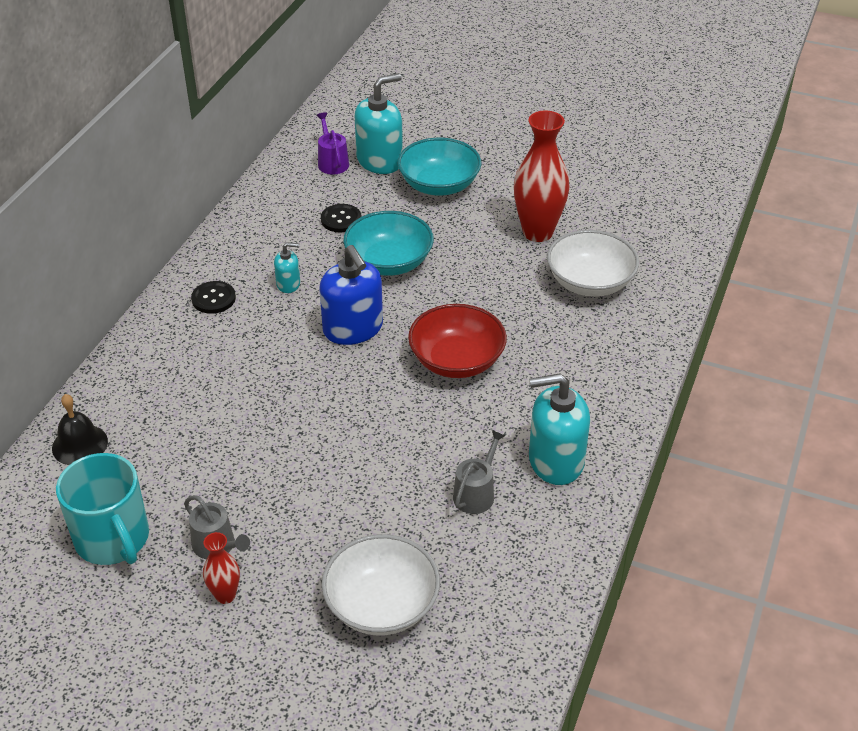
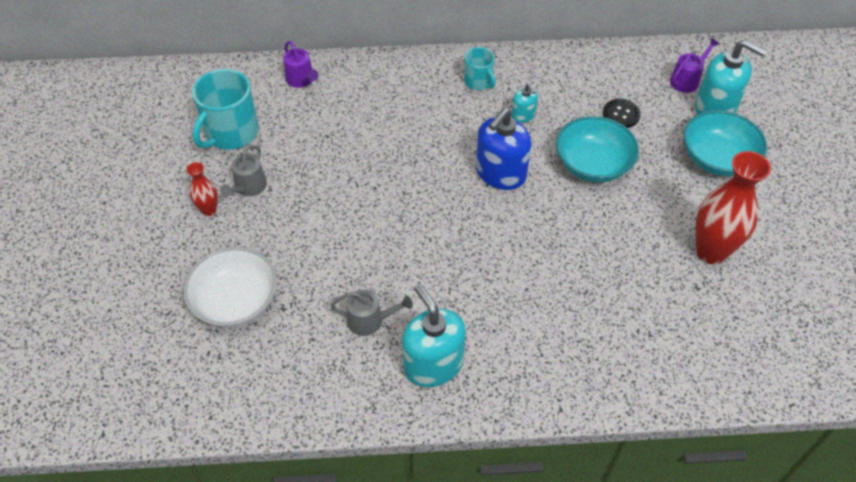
camera: 65 degrees right, 10 degrees up
(79, 444) = (301, 80): black bell -> purple watering can
(213, 298) = (478, 82): black button -> turquoise mug
(456, 360) = (507, 253): red bowl -> none
(590, 282) = (672, 315): white bowl -> none

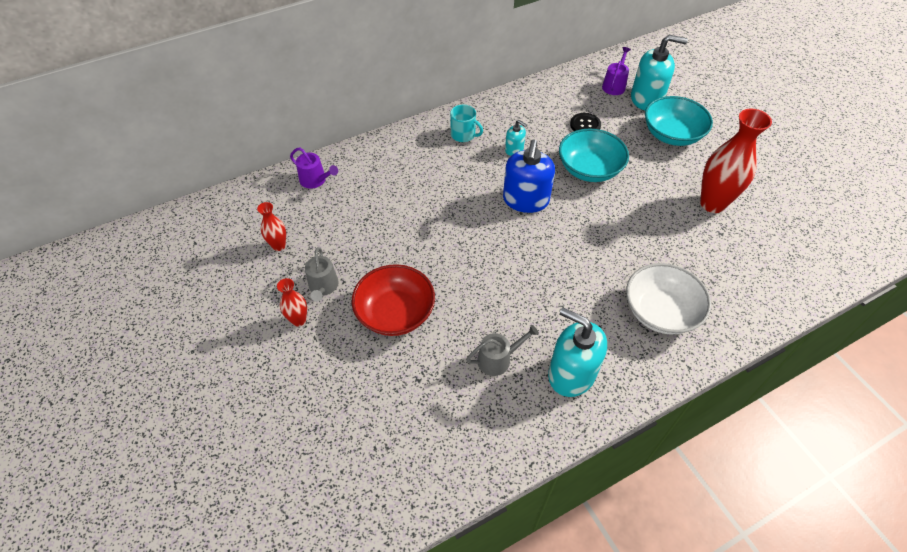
camera: 25 degrees left, 0 degrees up
(231, 133) = (279, 246): turquoise mug -> red vase
(236, 301) = (372, 391): white bowl -> white bowl (660, 311)
(300, 238) = (395, 313): none -> red bowl

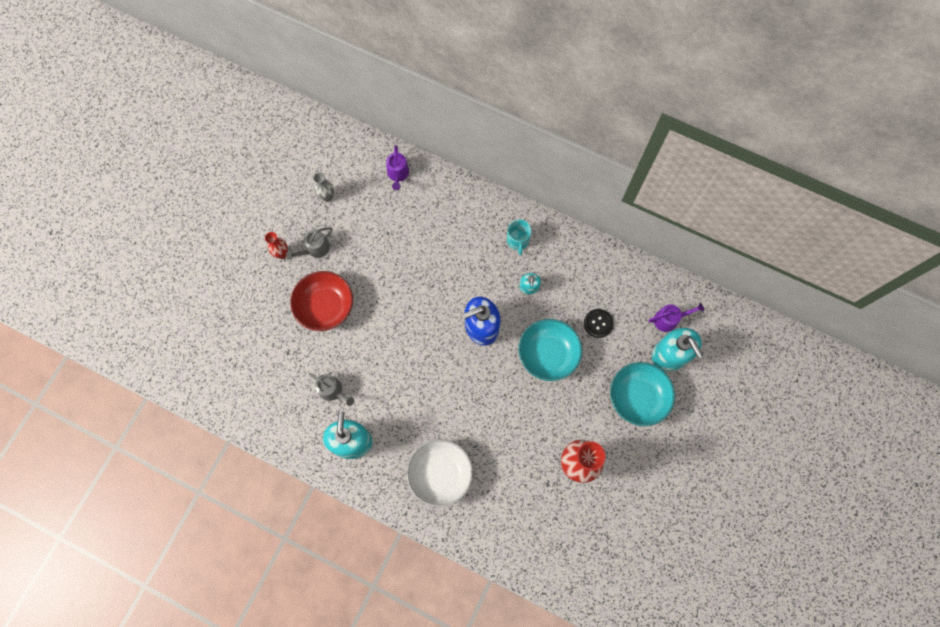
camera: 55 degrees right, 20 degrees up
(279, 246) = (327, 197): red vase -> grey vase

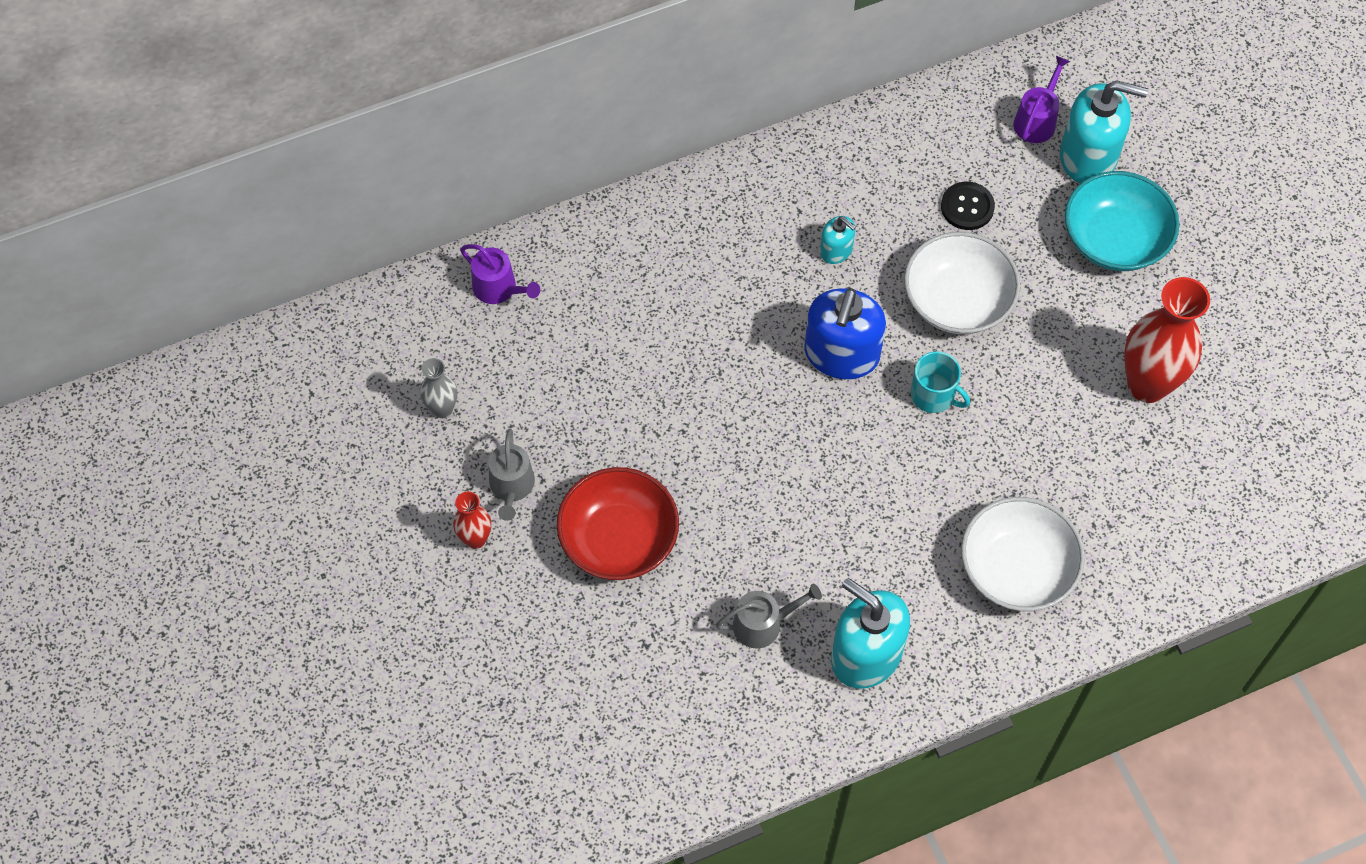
camera: 50 degrees left, 10 degrees down
(518, 240) = (753, 212): turquoise mug -> turquoise mug (933, 395)
(548, 354) = (957, 301): turquoise bowl -> white bowl

